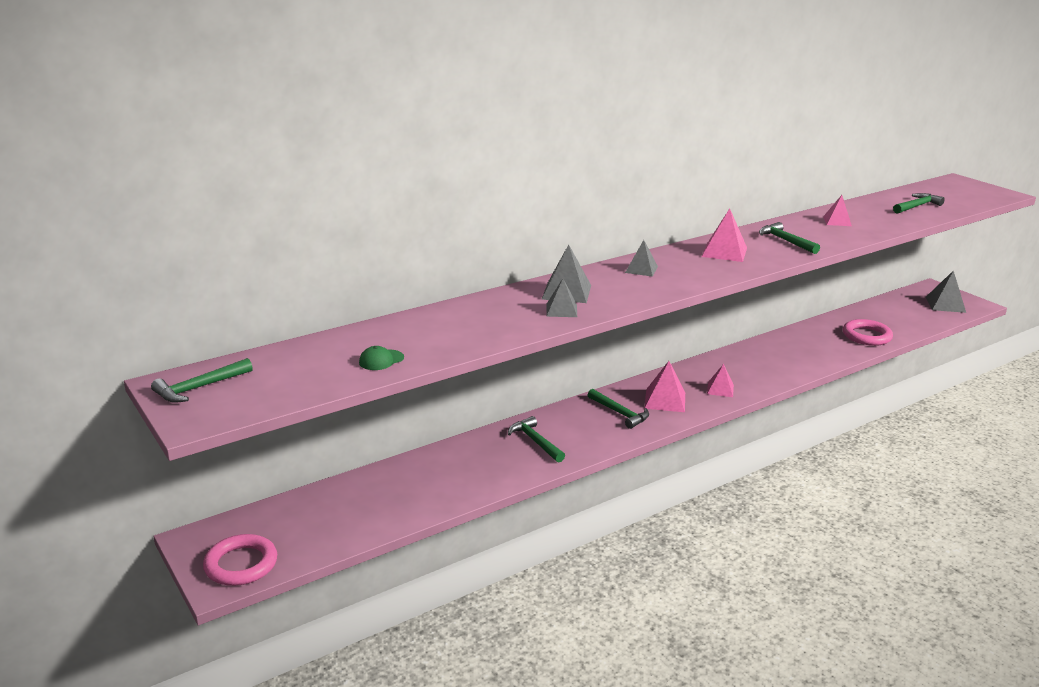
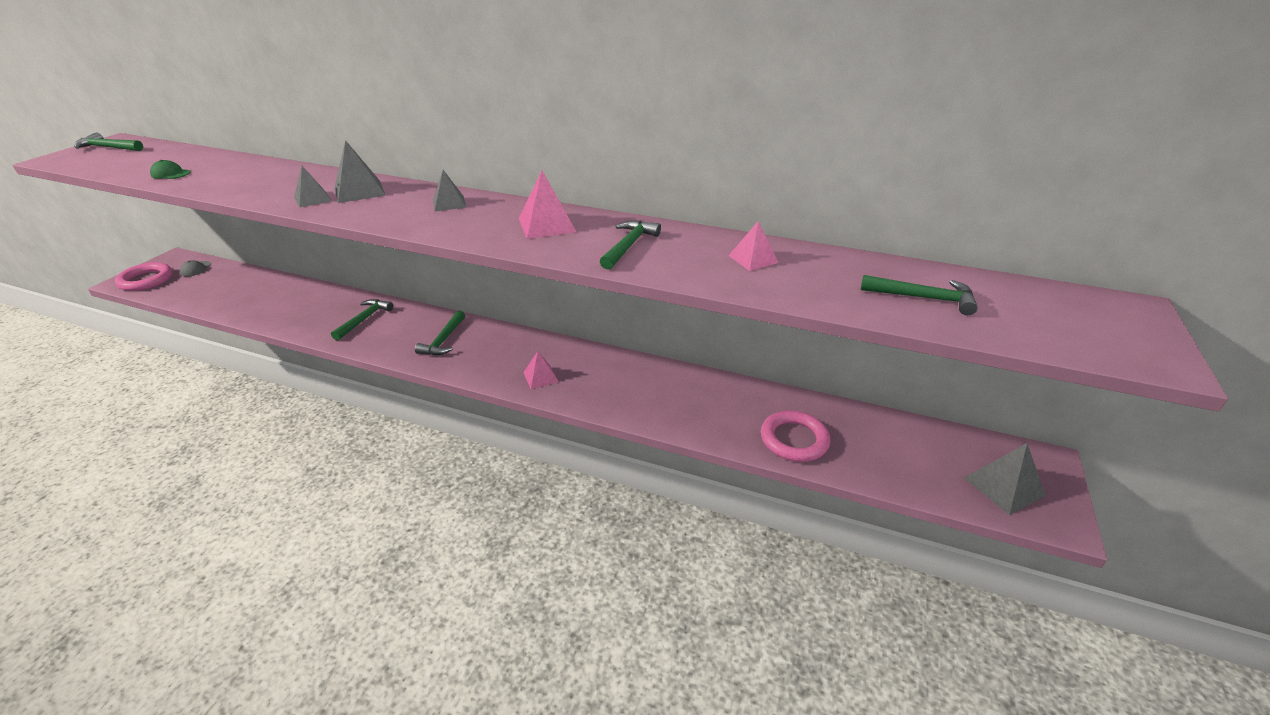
camera: 55 degrees right, 10 degrees up
(260, 525) = (196, 269): none -> grey cap
(665, 400) = (488, 354): pink pyramid -> none

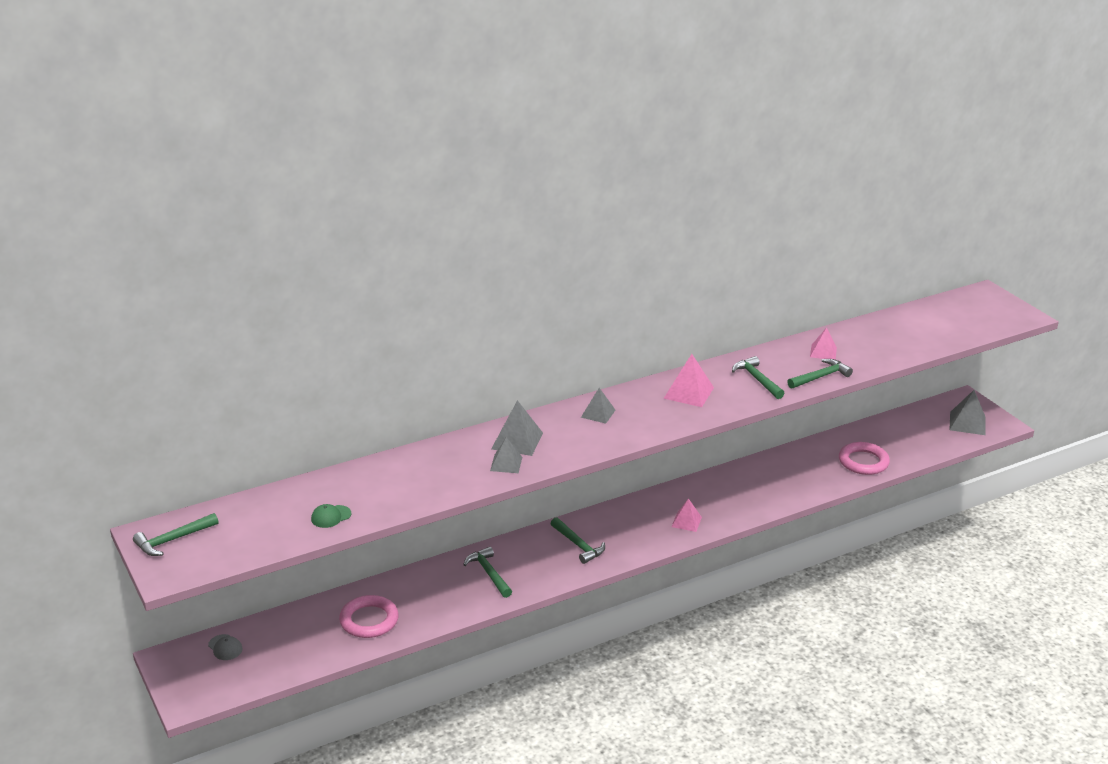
camera: 50 degrees left, 5 degrees down
(146, 280) = (206, 685): pink ring -> pink ring (369, 620)
(923, 298) = (919, 332): green hammer -> green hammer (820, 377)

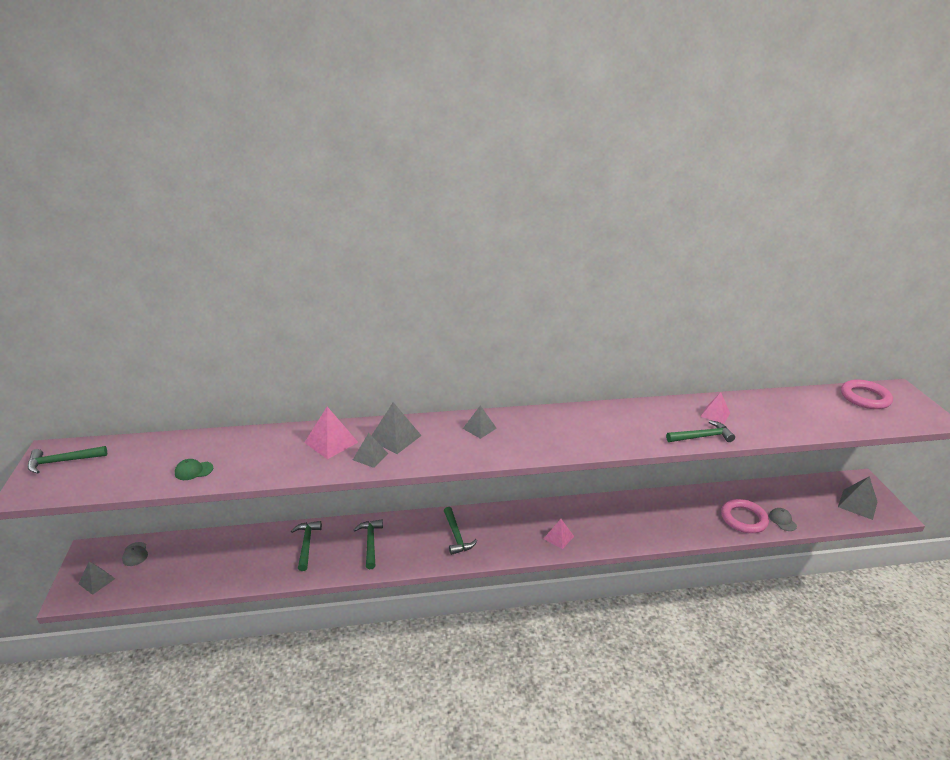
camera: 20 degrees right, 0 degrees up
(204, 682) = (97, 581): none -> grey pyramid
(369, 620) = (252, 560): pink ring -> pink ring (865, 397)
(689, 393) = (570, 426): pink pyramid -> pink pyramid (331, 442)
(757, 379) = (640, 427): green hammer -> green hammer (306, 544)
(901, 455) = (782, 520): none -> grey cap

